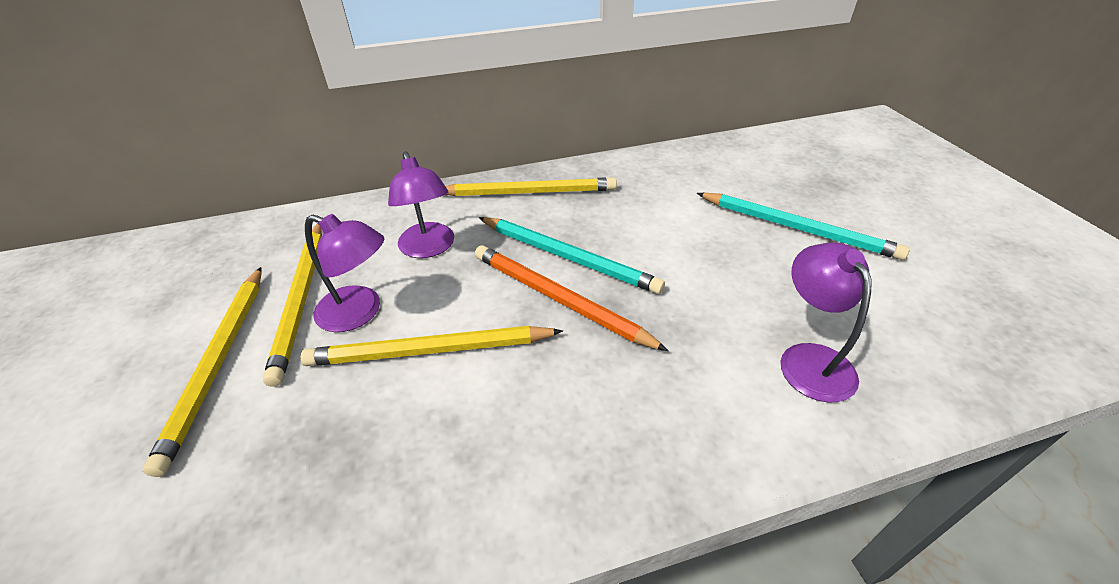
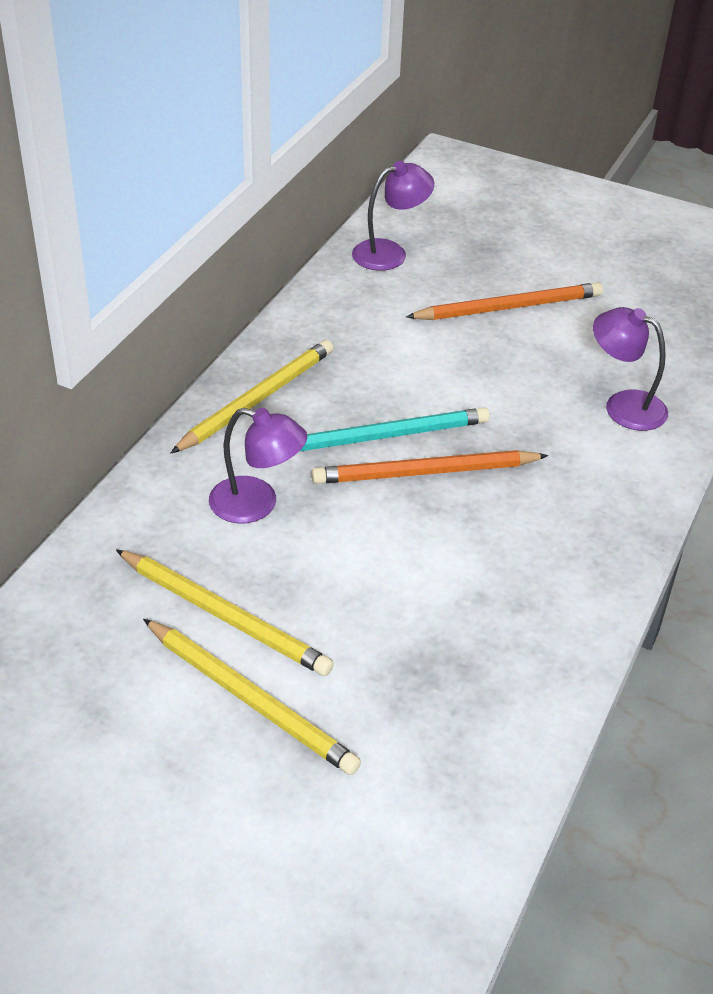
camera: 50 degrees left, 0 degrees up
(360, 312) = (294, 588): purple lamp -> purple lamp (390, 253)
(430, 351) = (395, 571): yellow pencil -> none
(797, 228) = (509, 307): turquoise pencil -> orange pencil

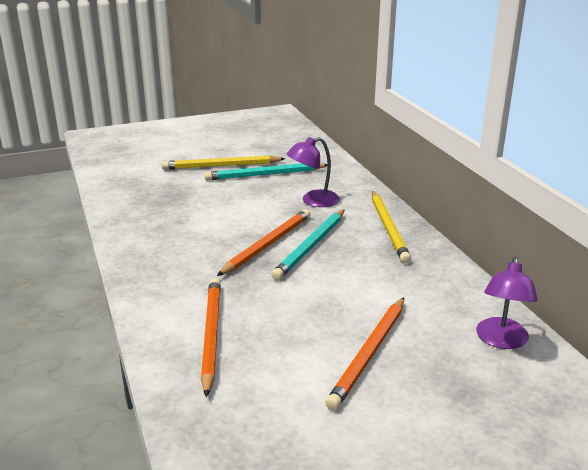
camera: 135 degrees right, 15 degrees down
(225, 616) = (264, 175): yellow pencil -> turquoise pencil
(623, 405) = (211, 335): purple lamp -> orange pencil

